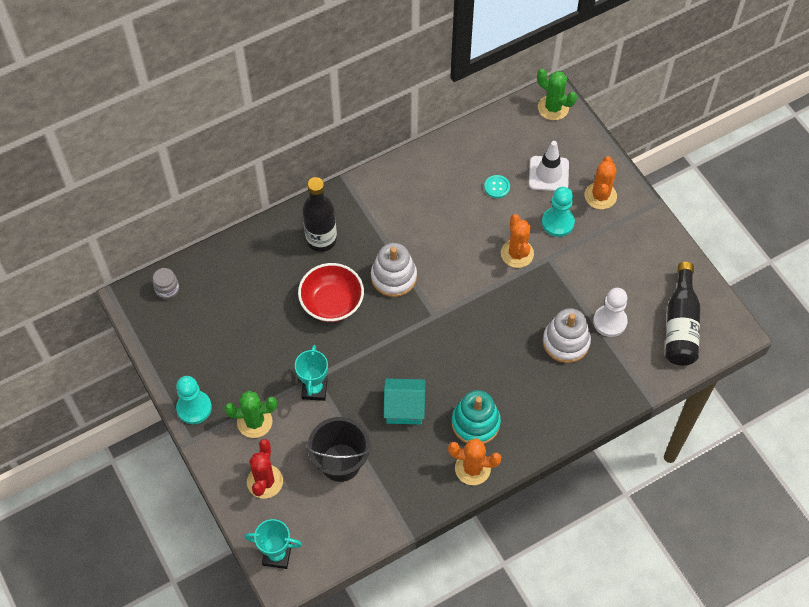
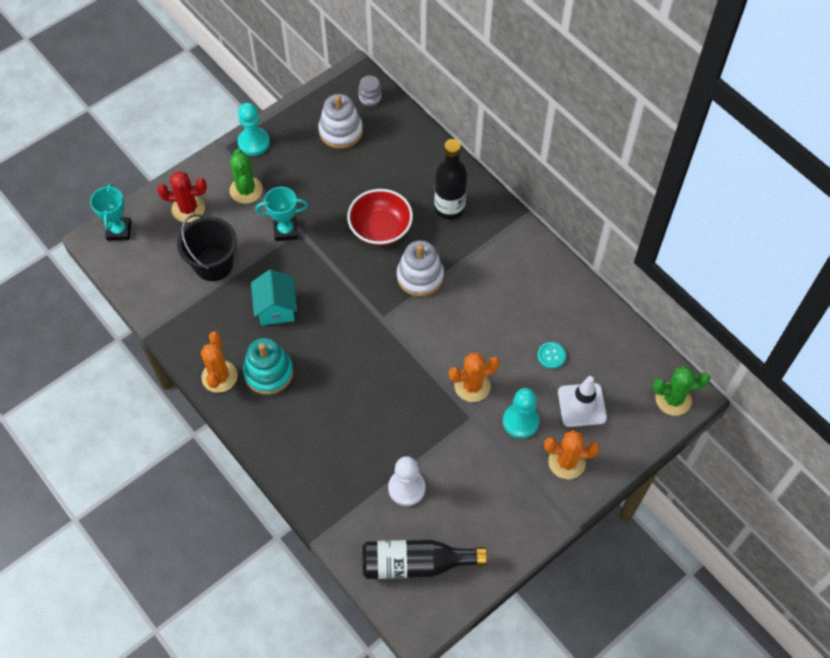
camera: 80 degrees right, 0 degrees up
(553, 108) = (673, 399): green cactus -> green cactus turned 60 degrees clockwise
(566, 342) = (374, 446): white stacking toy -> white stacking toy (340, 131)

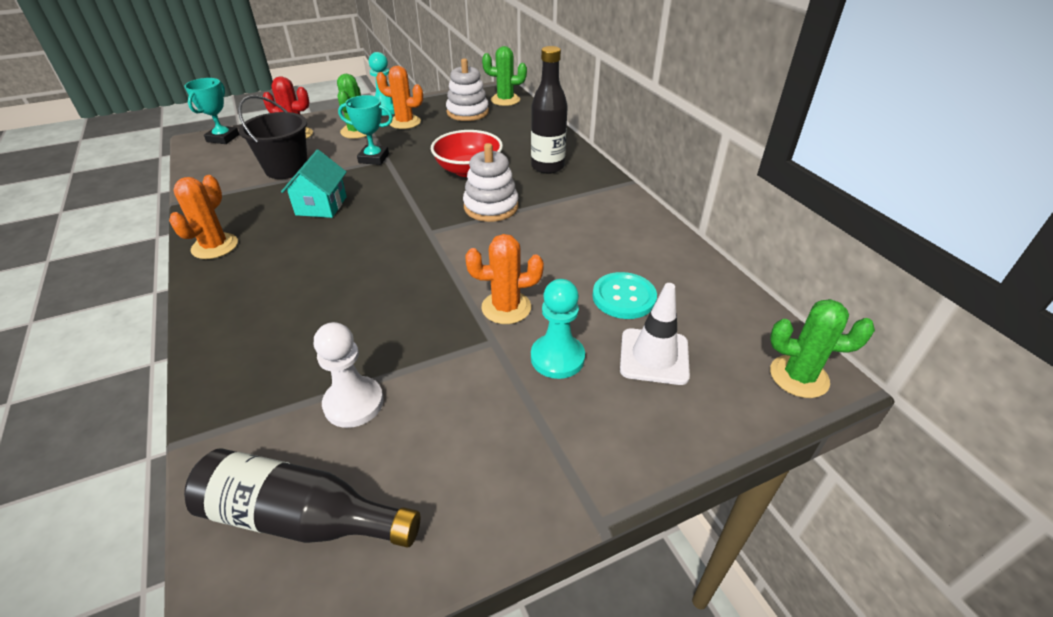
camera: 15 degrees right, 20 degrees down
(268, 372) = (270, 252): turquoise stacking toy -> none
(370, 99) = (505, 100): grey jar -> green cactus
(551, 356) = (624, 297): turquoise button -> turquoise button, size x1.62
(566, 462) = (612, 422): orange cactus -> orange cactus (405, 122)

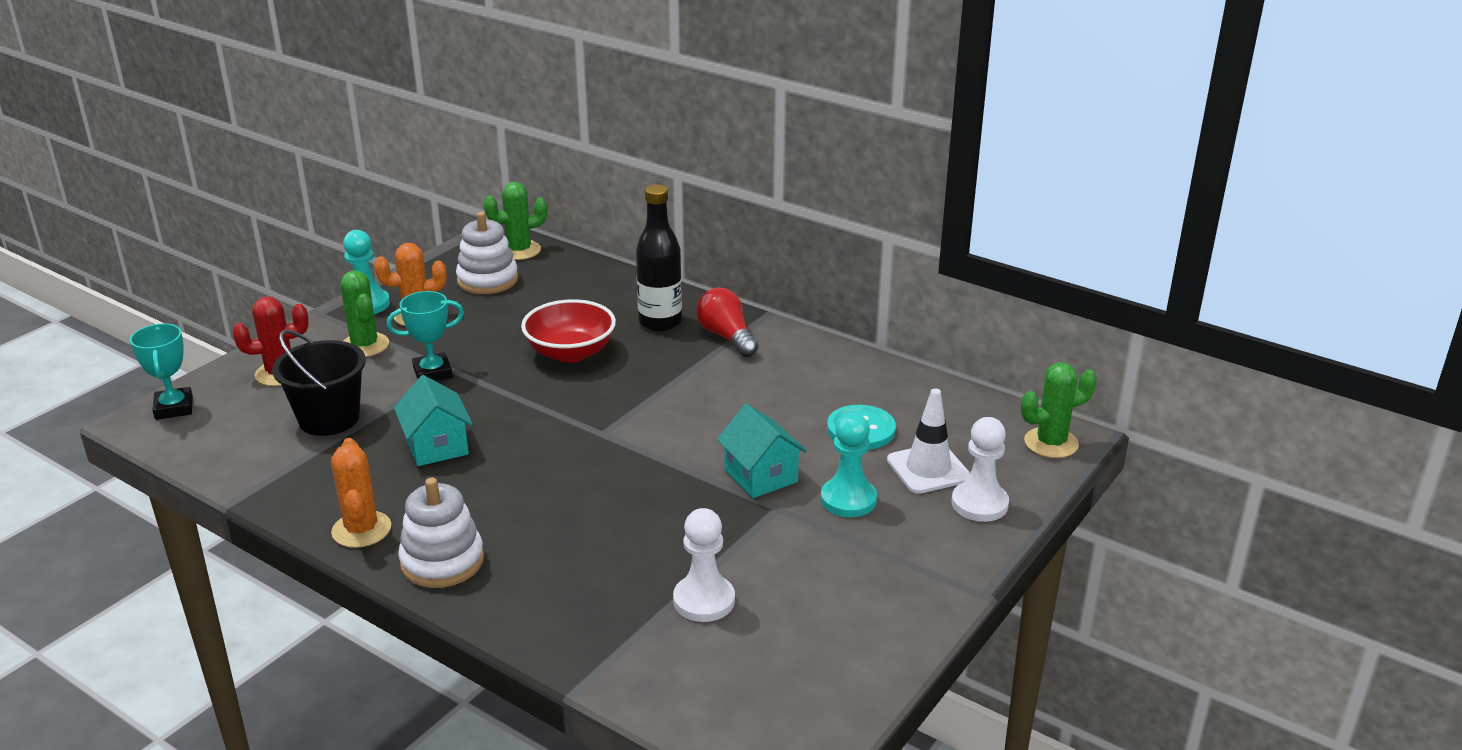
camera: 30 degrees left, 10 degrees down
(301, 517) = (753, 687): black bottle -> none
(491, 207) = (642, 386): white stacking toy -> white stacking toy (442, 561)
(506, 308) = (761, 476): orange cactus -> turquoise house
(584, 190) = (726, 337): none -> red light bulb
(676, 413) = (979, 504): none -> white pawn

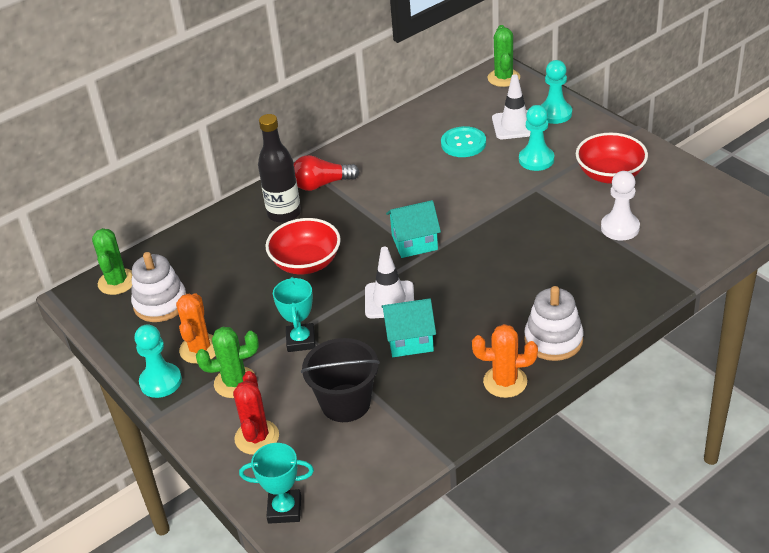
camera: 70 degrees left, 10 degrees up
(510, 420) = (389, 300): none -> white traffic cone
(761, 476) = (500, 190): turquoise house -> turquoise house (414, 242)
(838, 577) = (610, 174): none -> red bowl
(979, 504) = (555, 114): white pawn -> turquoise pawn

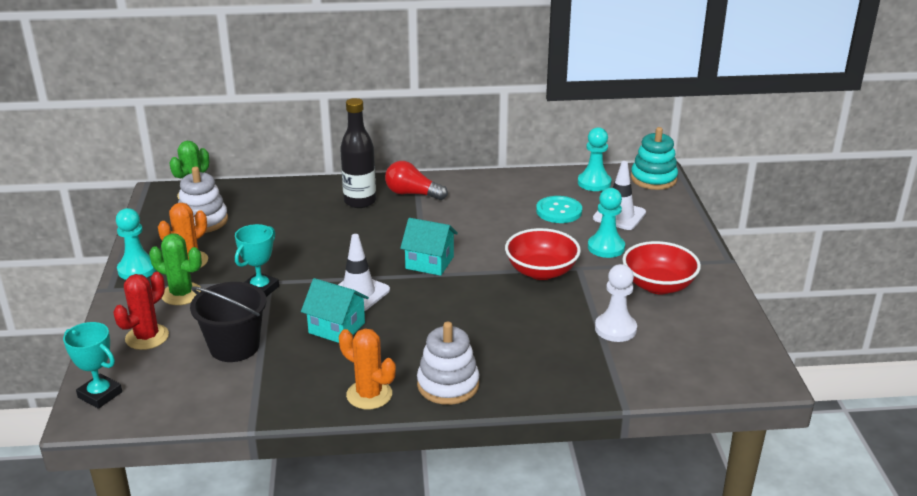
camera: 30 degrees right, 10 degrees down
(306, 263) = (332, 240): red bowl -> red bowl (541, 271)
(503, 78) = (653, 179): green cactus -> turquoise stacking toy
(555, 114) = (666, 221): turquoise pawn -> turquoise pawn (594, 183)

